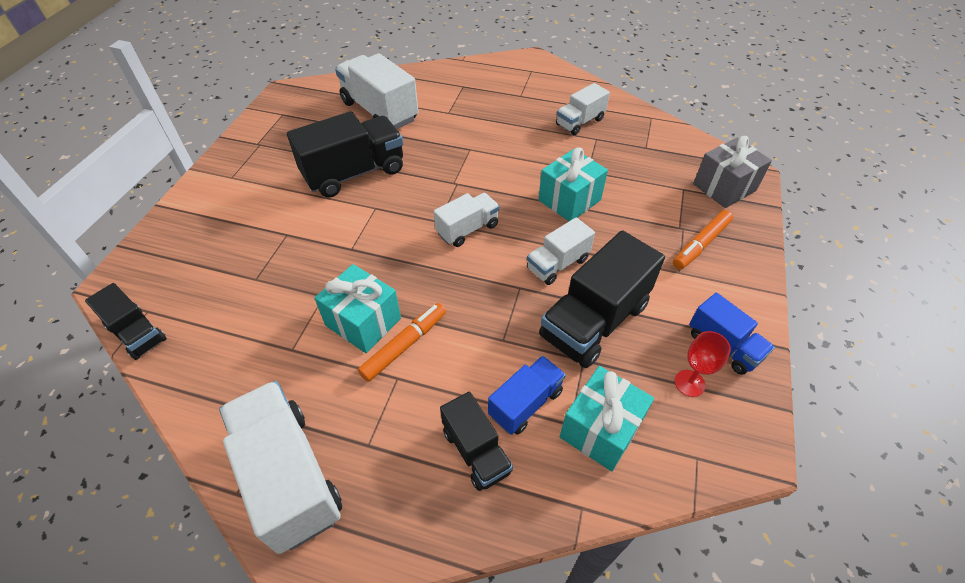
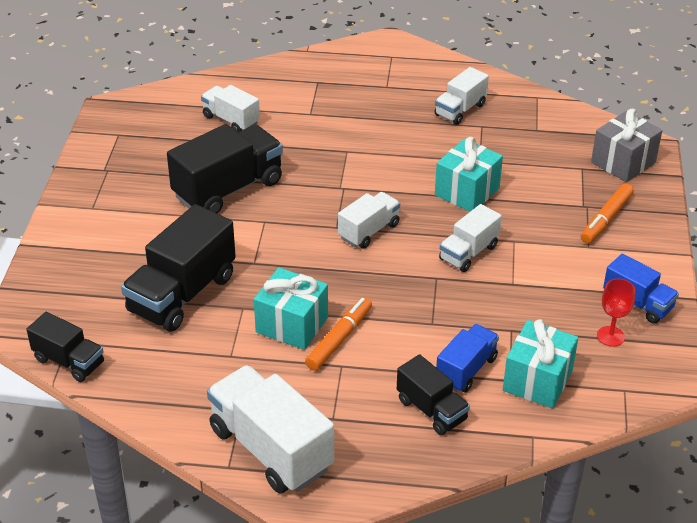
camera: 10 degrees left, 10 degrees down
(379, 111) = (231, 120): white truck -> white truck, size x0.57
(594, 321) = (515, 297): black truck -> black truck (182, 294)

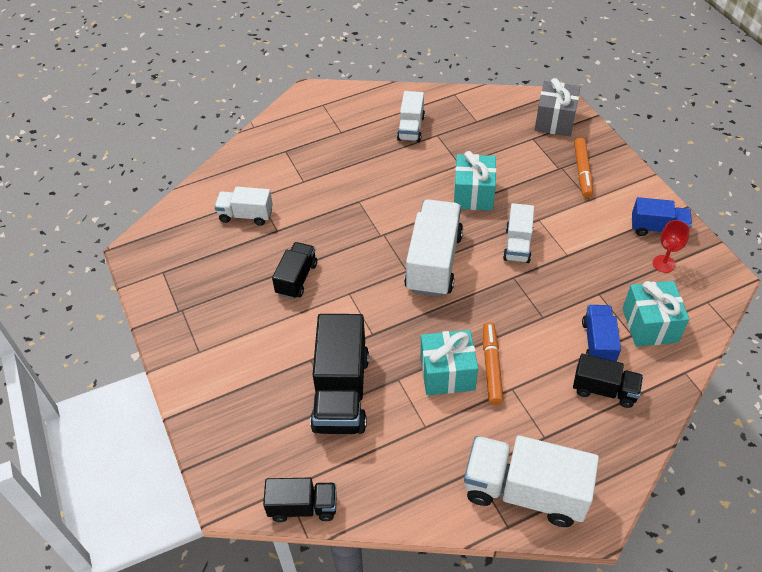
camera: 30 degrees left, 10 degrees up
(228, 189) = (296, 278): black truck -> black truck, size x0.57
(369, 231) = (433, 262): white truck -> white truck, size x1.74

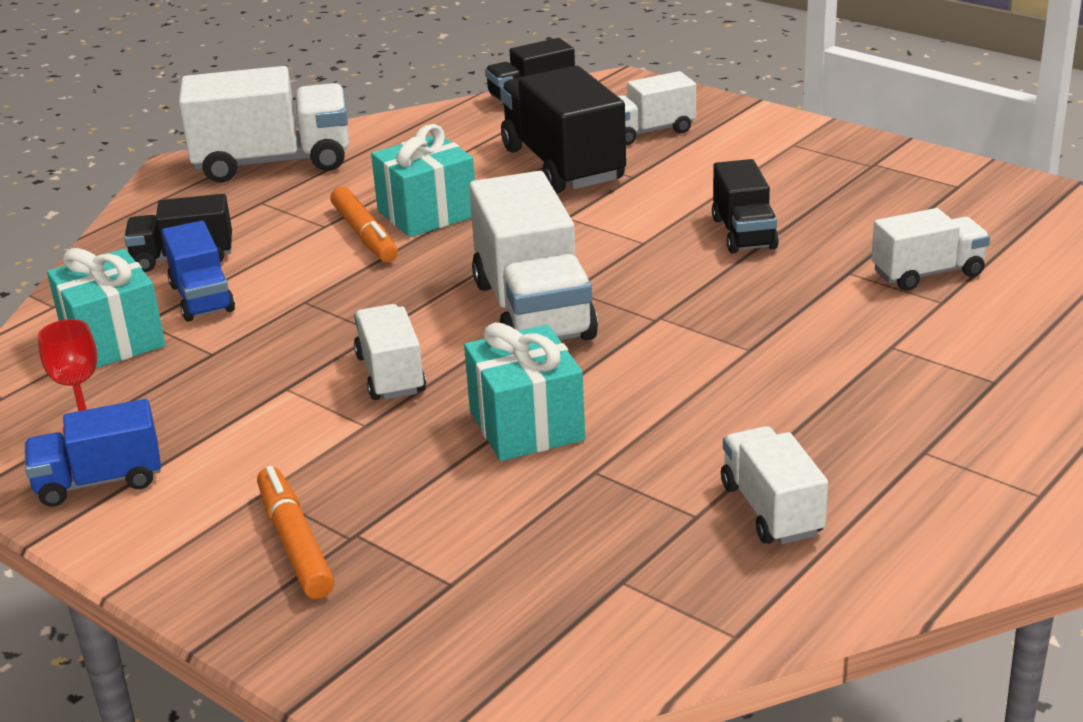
camera: 155 degrees right, 20 degrees down
(265, 409) = (648, 132): none -> white truck
(555, 121) = (409, 649): grey gift -> none

